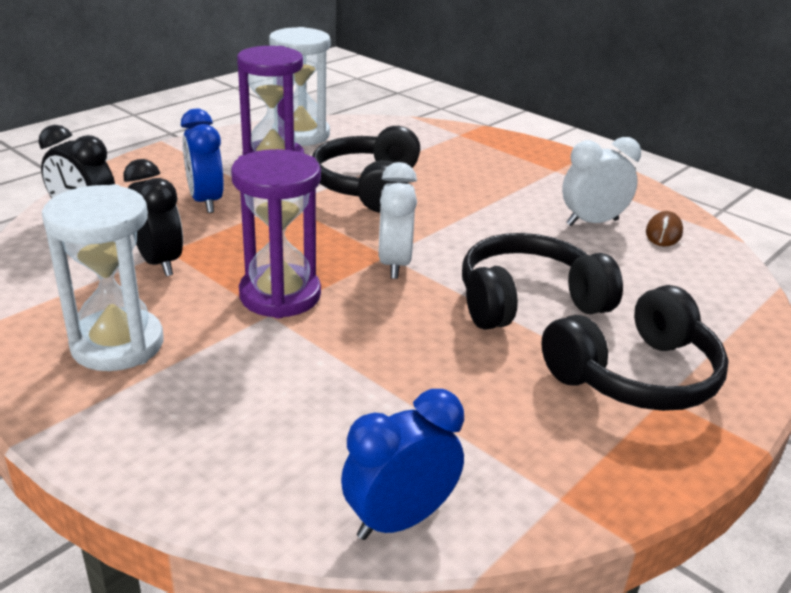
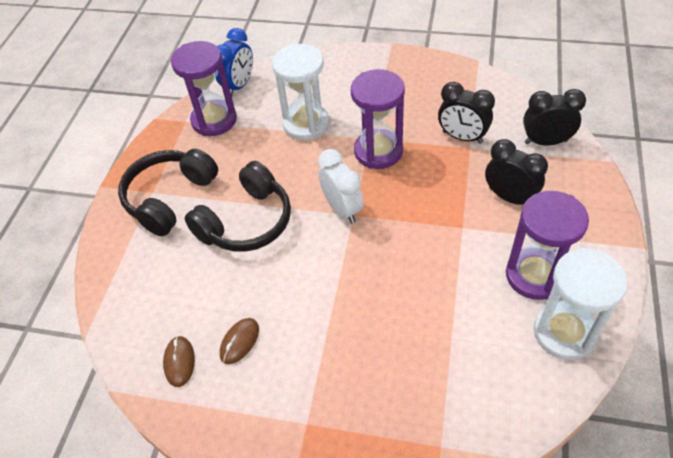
camera: 155 degrees right, 20 degrees up
(117, 344) = (413, 89): white hourglass -> white hourglass (306, 124)
(206, 201) = (509, 197): blue clock -> black clock
(368, 187) = (431, 284): black headphones -> none
(498, 467) = (214, 120): none -> purple hourglass
(592, 222) = (239, 341): white clock -> brown mouse

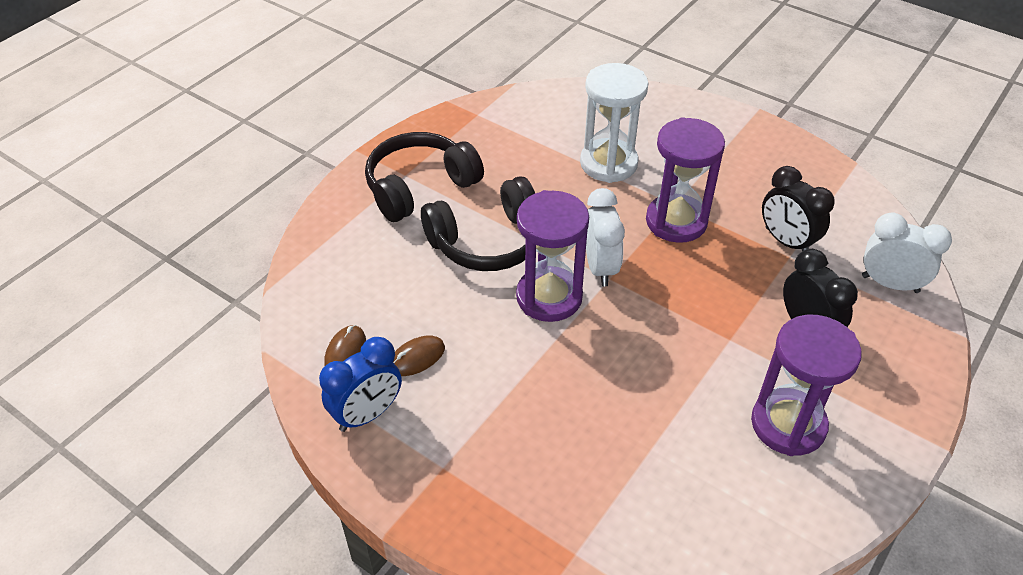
camera: 20 degrees right, 5 degrees down
(214, 120) = (508, 124): purple hourglass -> purple hourglass (549, 297)
(239, 86) = (555, 97): blue clock -> blue clock (367, 414)
(545, 142) = (890, 284): black clock -> white clock
(564, 333) = (789, 500): white hourglass -> none

